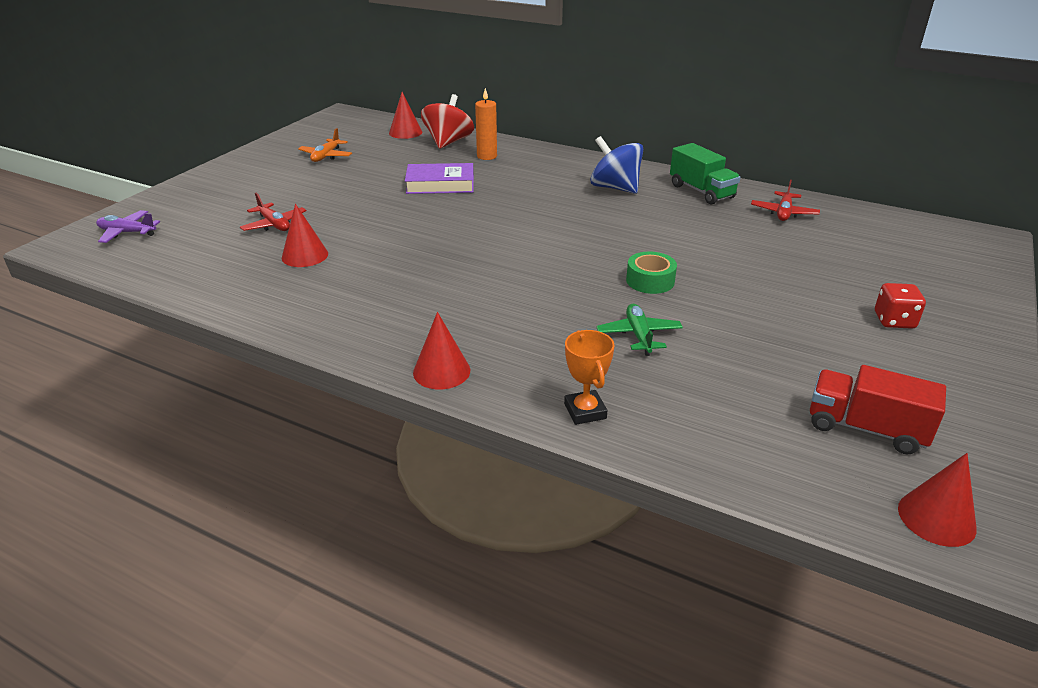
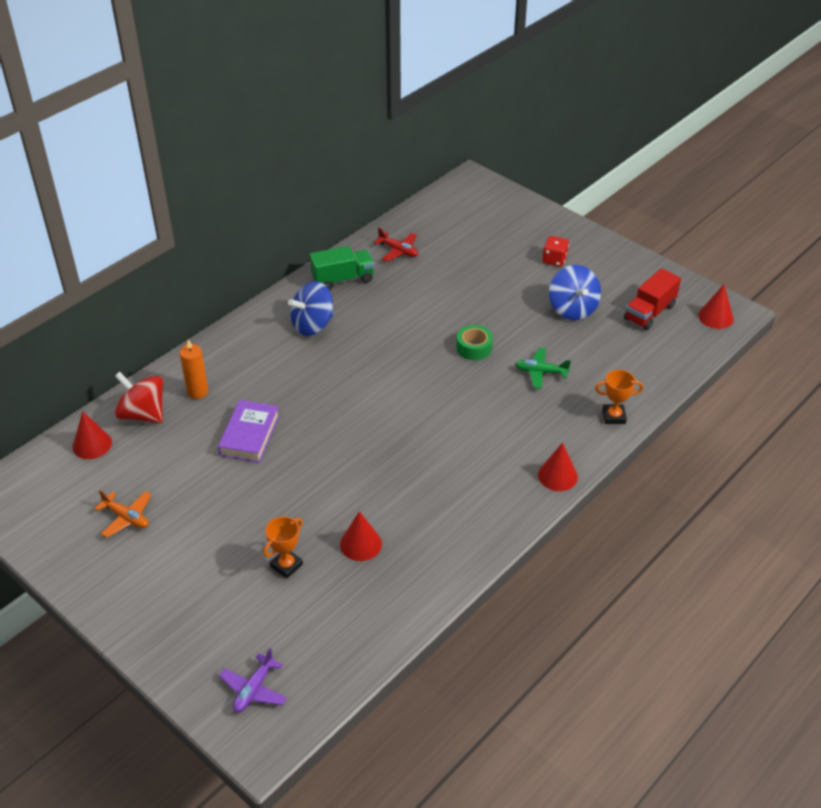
camera: 75 degrees left, 10 degrees up
(274, 224) = (286, 565): red plane -> orange trophy
(798, 348) = (572, 309): none -> blue spinning top

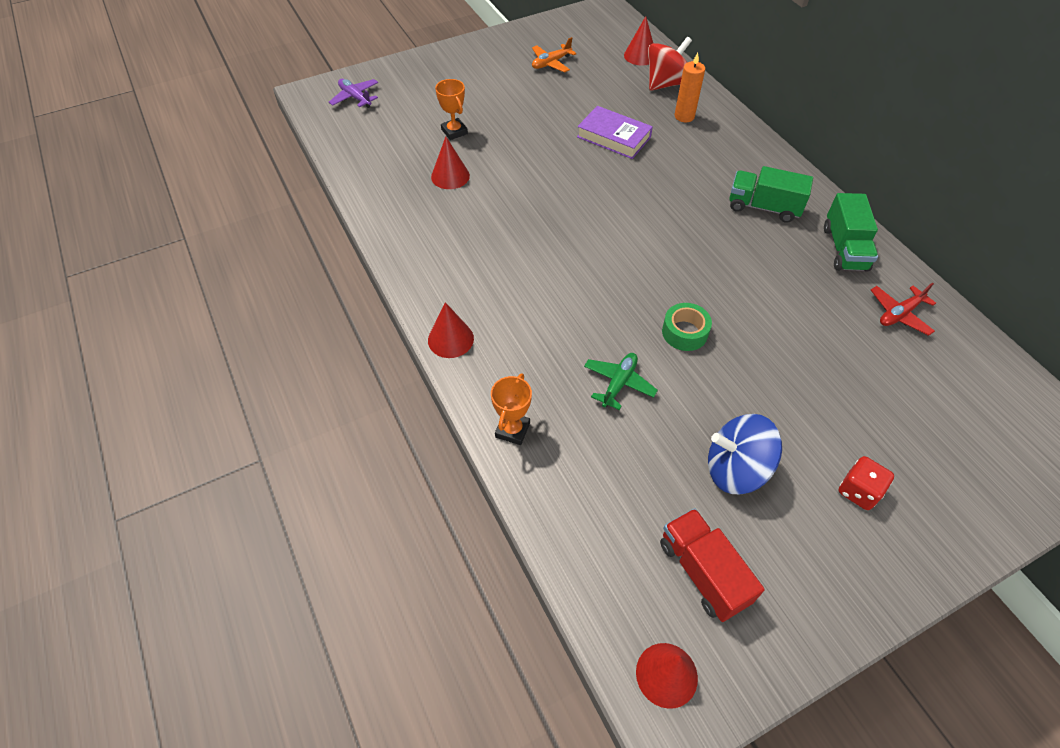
camera: 110 degrees right, 10 degrees up
(312, 325) = (763, 207): blue spinning top -> green truck

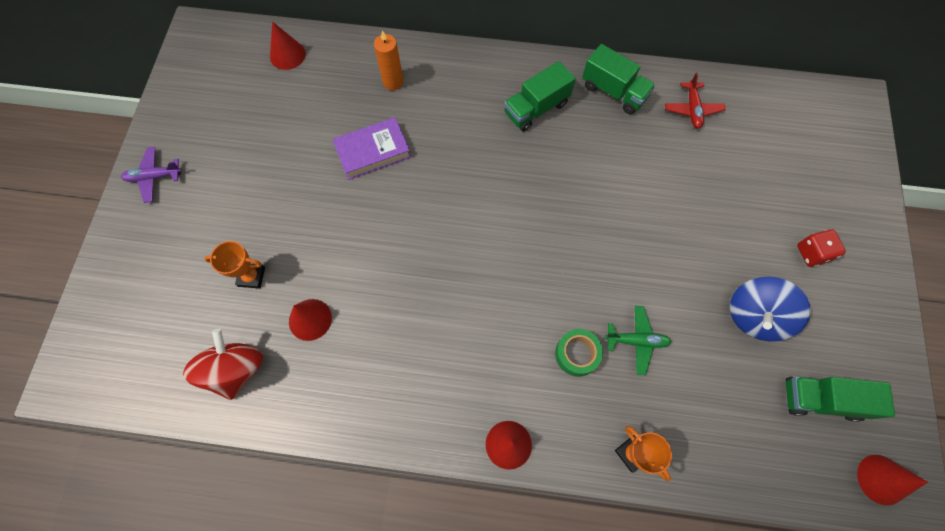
camera: 55 degrees left, 15 degrees up
(355, 97) = (114, 339): purple plane -> purple plane (154, 177)
(551, 63) = (230, 130): orange plane -> none
(619, 383) = (636, 341): green plane -> green plane turned 120 degrees clockwise
(666, 84) = (342, 64): red spinning top -> red spinning top (236, 369)
(684, 332) = (619, 258): green tape -> green tape (576, 354)
(703, 572) = (821, 399): red truck -> green truck

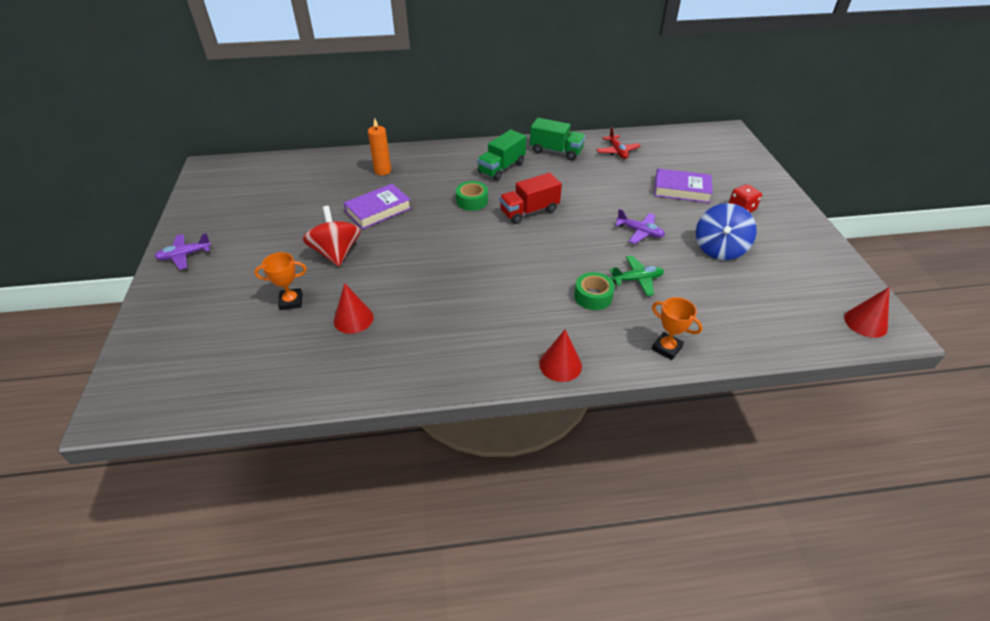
camera: 15 degrees left, 25 degrees down
(236, 369) = (291, 365): red spinning top -> red spinning top (336, 253)
(287, 55) = (290, 169): red cone -> none
(484, 161) = (472, 201): none -> green tape
(547, 195) = (529, 211): none -> red truck
(668, 263) = (640, 232): none -> purple plane
(748, 201) = (681, 190): none -> purple book
(821, 399) = (794, 286): green truck -> none

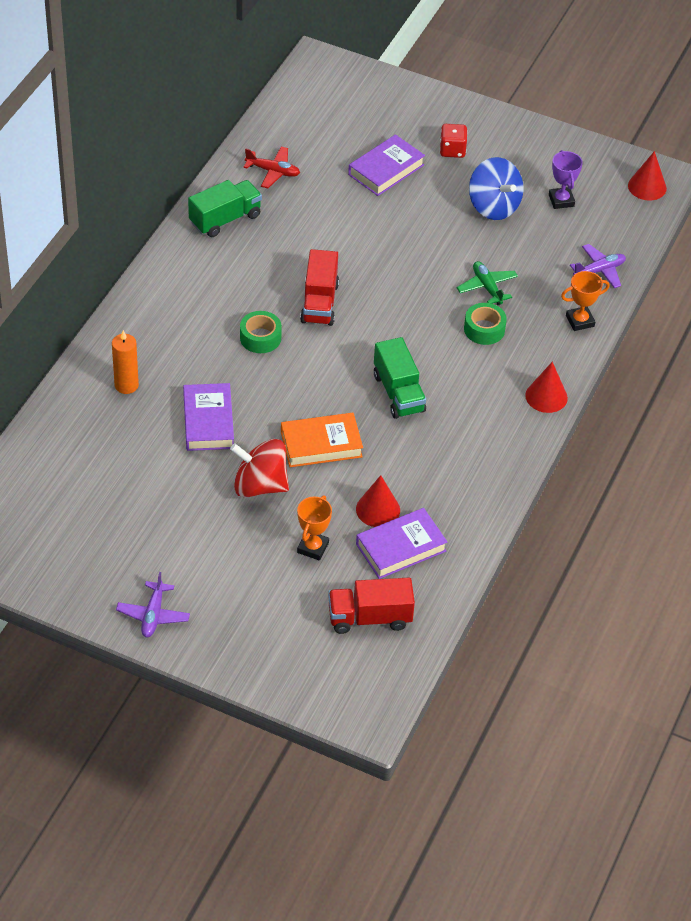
camera: 60 degrees left, 5 degrees up
(231, 363) = (369, 618): none -> red truck
(320, 349) = (401, 548): none -> purple book
(398, 264) = (321, 444): none -> orange book
(501, 168) = (217, 281): green truck -> green truck (398, 393)
(637, 279) = (487, 287): green plane -> green plane turned 45 degrees counterclockwise
(640, 232) = (424, 243): purple plane -> purple plane (599, 271)
(776, 280) = (561, 200): none -> purple trophy

